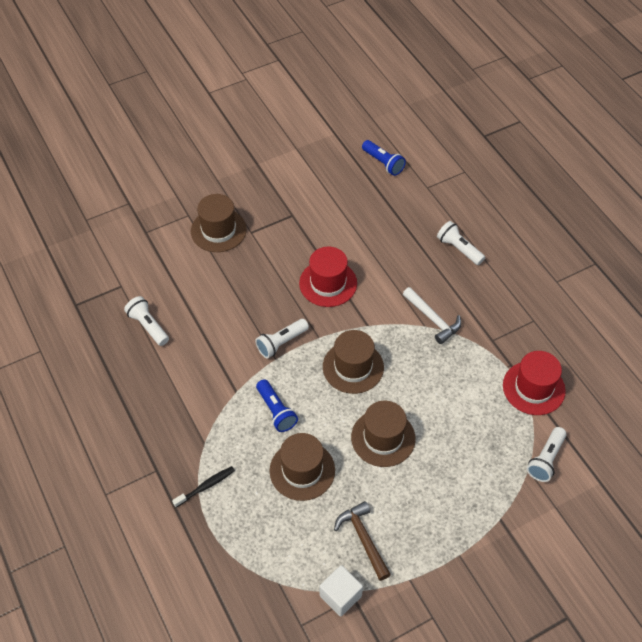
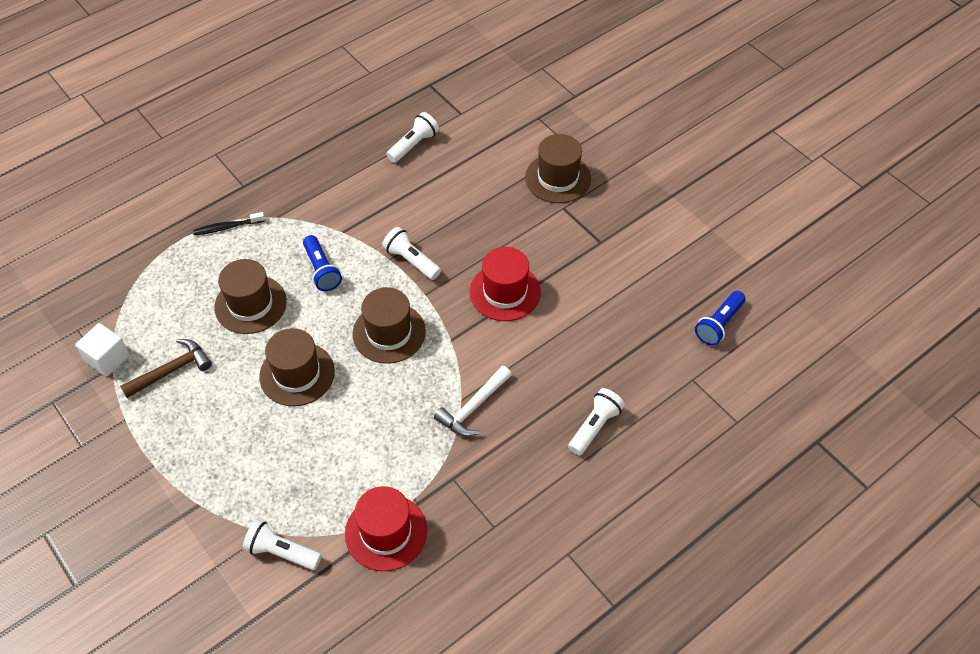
camera: 80 degrees right, 0 degrees up
(206, 486) = (227, 227): black toothbrush -> black toothbrush turned 120 degrees clockwise
(276, 411) = (321, 270): blue flashlight -> blue flashlight turned 75 degrees counterclockwise

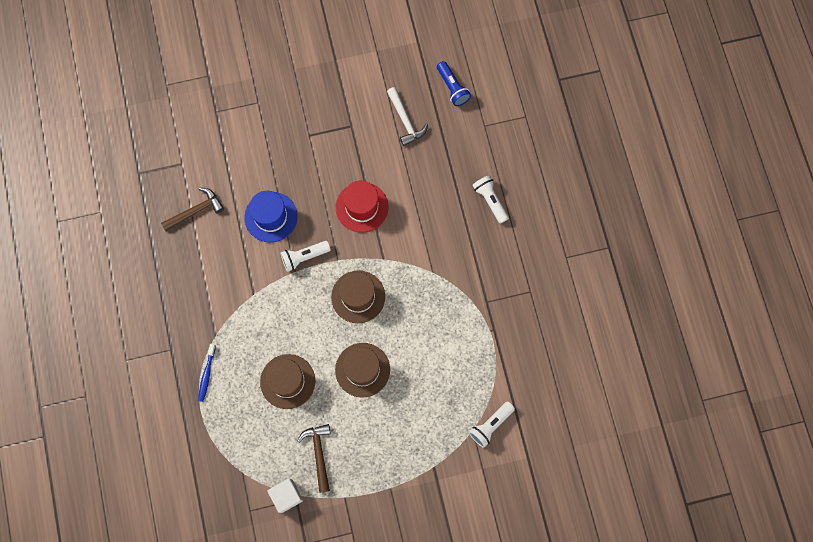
camera: 65 degrees left, 20 degrees up
(227, 227) = (207, 375): black toothbrush -> blue toothbrush
(321, 270) = (281, 321): blue flashlight -> none
(386, 532) = (505, 357): red hat -> none
(413, 145) = (195, 211): white flashlight -> brown hammer
(443, 211) = (271, 217): none -> blue hat
(473, 407) = (442, 267): white hammer -> white hammer (405, 120)
(558, 178) = (280, 126): brown hat -> none

